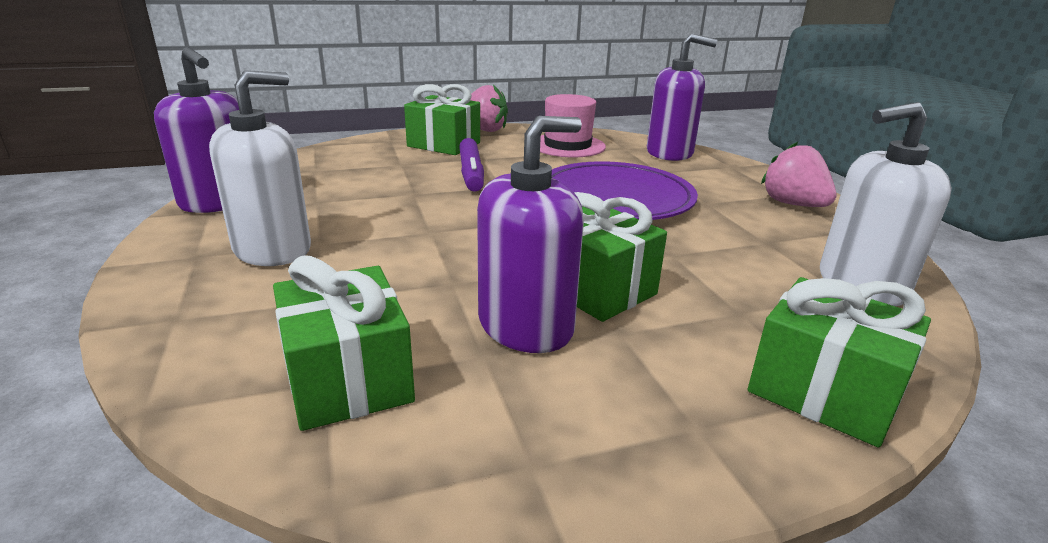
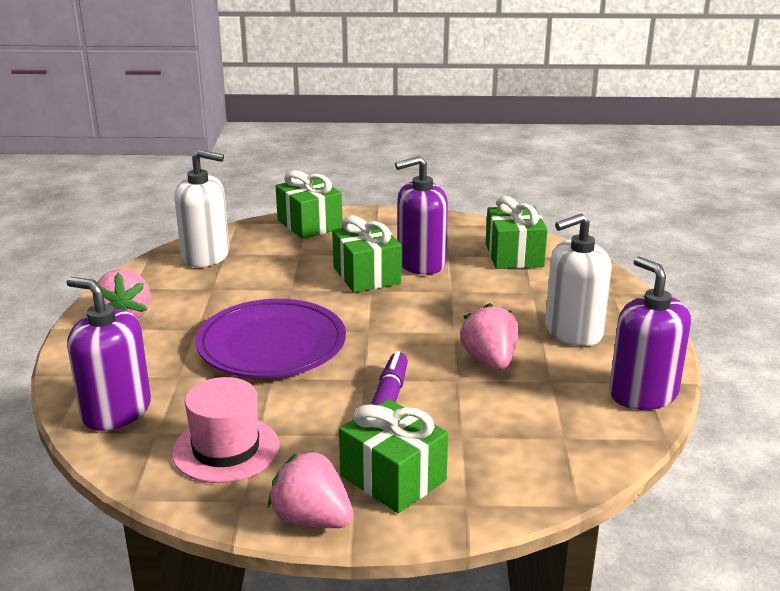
camera: 160 degrees left, 0 degrees up
(382, 210) = (490, 361): none -> pink strawberry

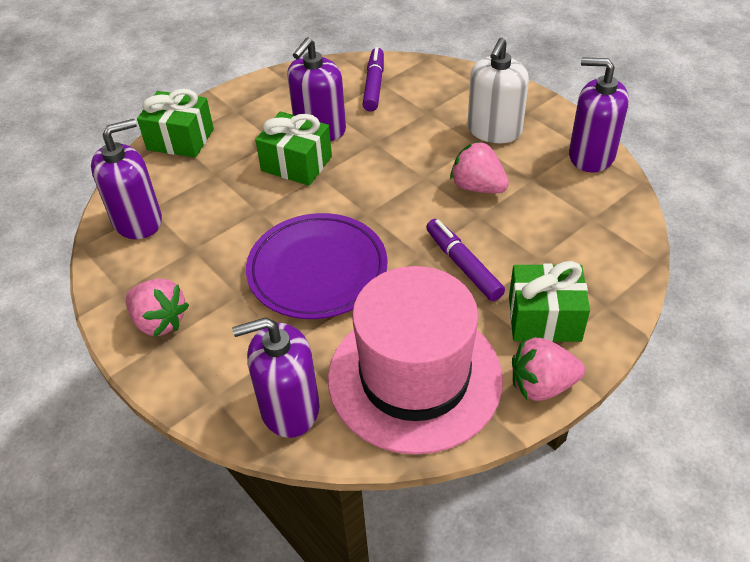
camera: 40 degrees left, 20 degrees up
(206, 256) = (137, 221): white soap dispenser -> purple soap dispenser
(226, 449) = (414, 377): pink hat -> pink hat, size x1.81
(514, 255) = (374, 85): green gift -> purple marker

